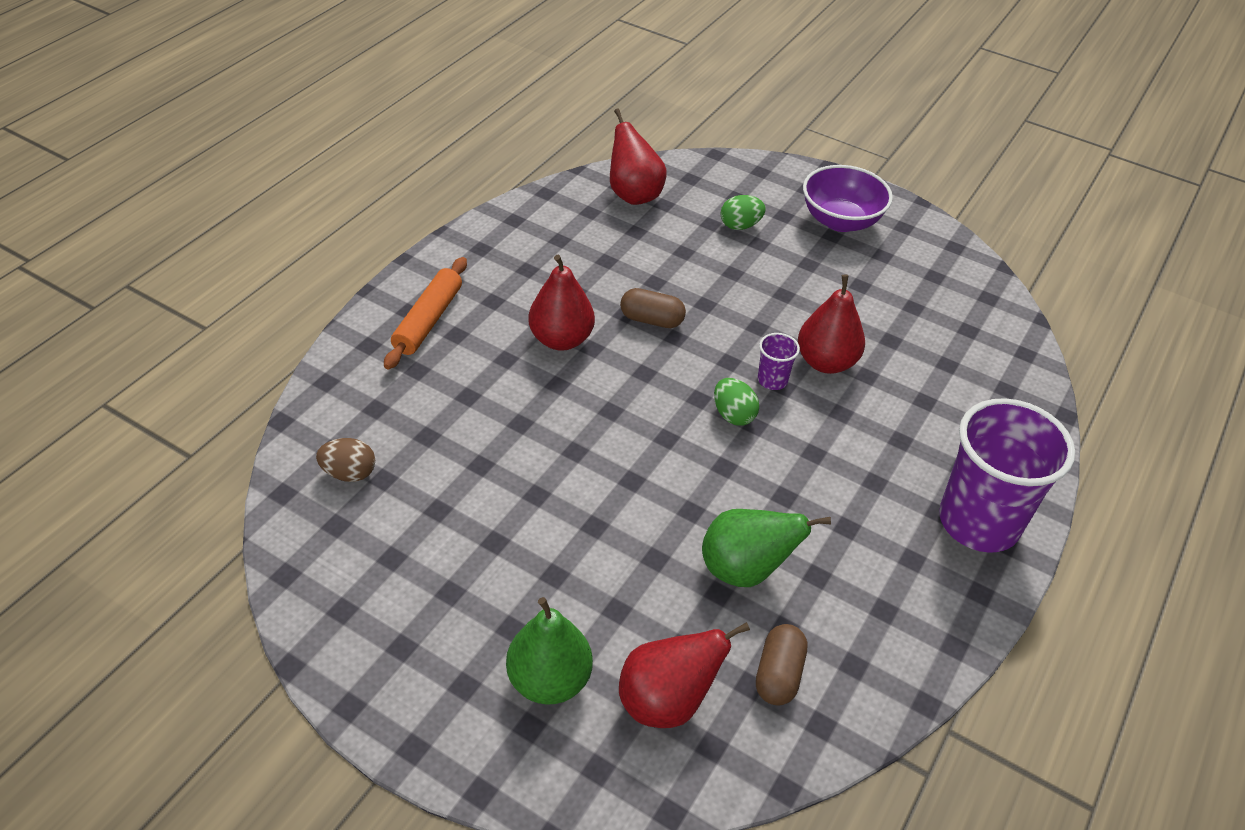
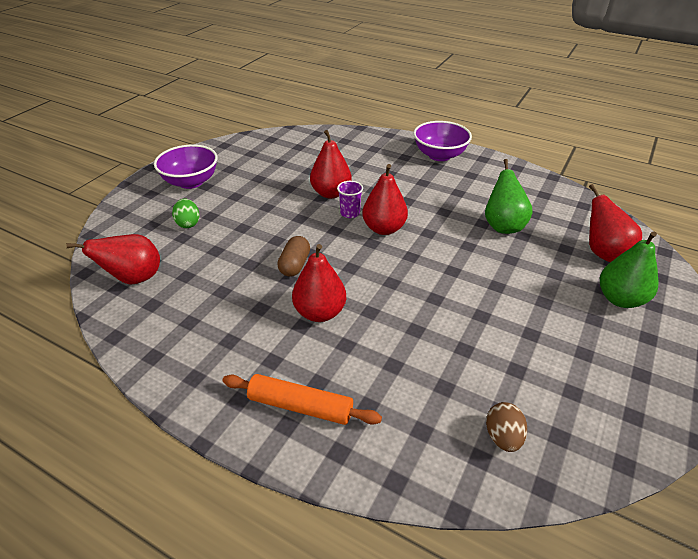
camera: 90 degrees left, 5 degrees down
(733, 415) = (384, 229): green egg -> red pear
(778, 674) = (563, 216): brown capsule -> none
(979, 522) = (439, 155): purple cup -> purple bowl

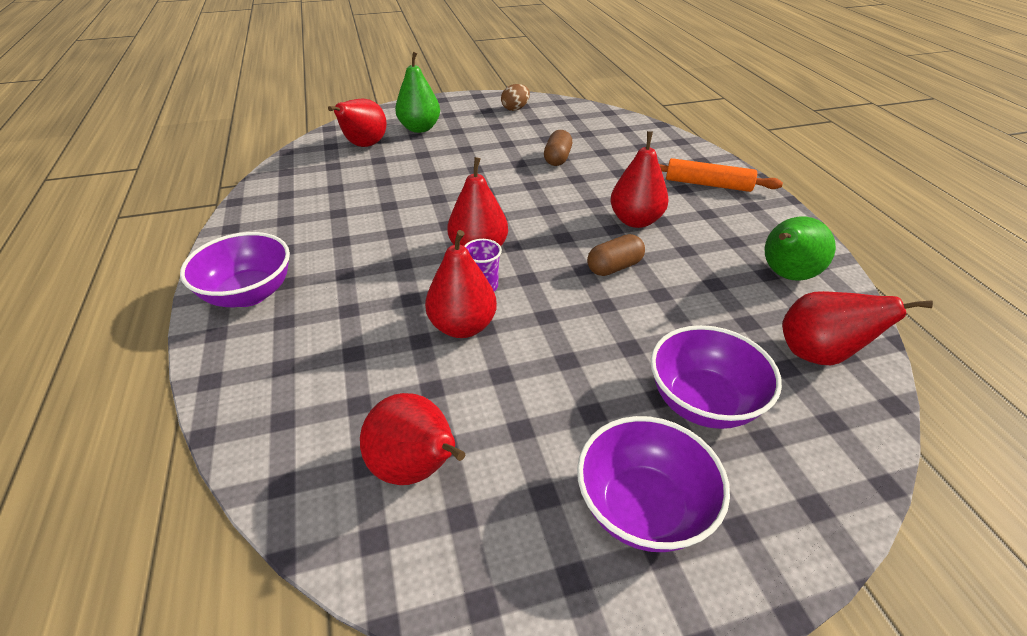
camera: 135 degrees left, 0 degrees up
(188, 223) = (703, 402): green egg -> purple bowl
(281, 153) = (416, 468): none -> red pear
(300, 406) = (708, 184): orange rolling pin -> orange rolling pin turned 45 degrees counterclockwise
(463, 344) = (557, 158): none -> brown capsule
(503, 226) = (380, 194): green pear -> green pear (786, 275)
(503, 437) = (601, 127): brown egg -> brown egg (515, 109)

